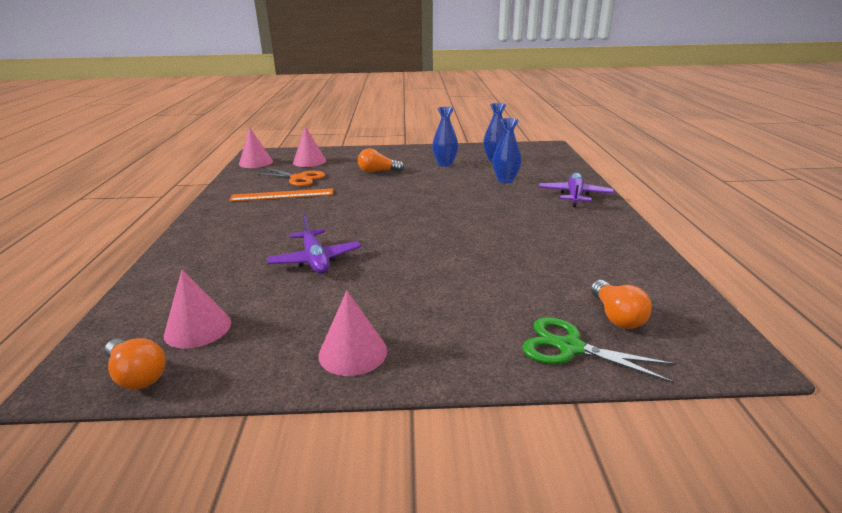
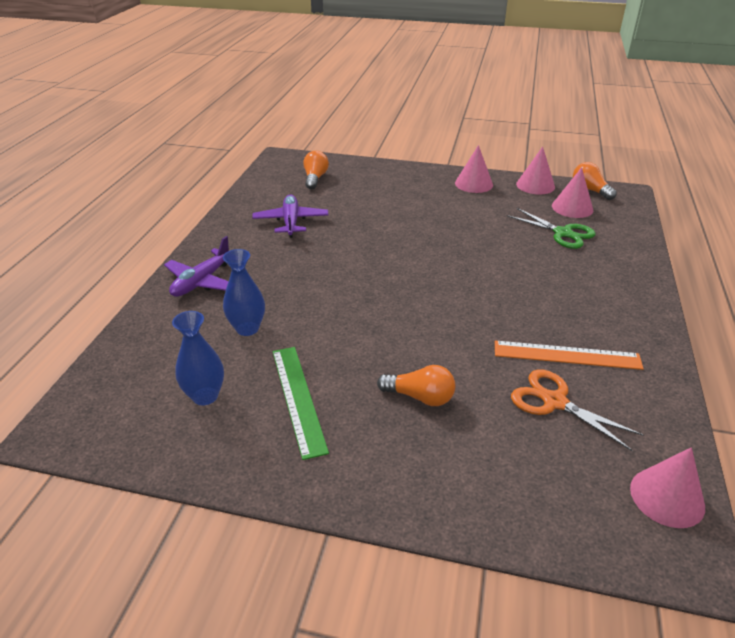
camera: 165 degrees left, 10 degrees up
(309, 161) = (549, 473): pink cone -> pink cone (535, 185)
(315, 260) = (503, 244): purple plane -> purple plane (291, 222)
(445, 164) = (298, 398): blue vase -> green ruler
(570, 347) = (357, 170): green scissors -> green scissors (563, 233)

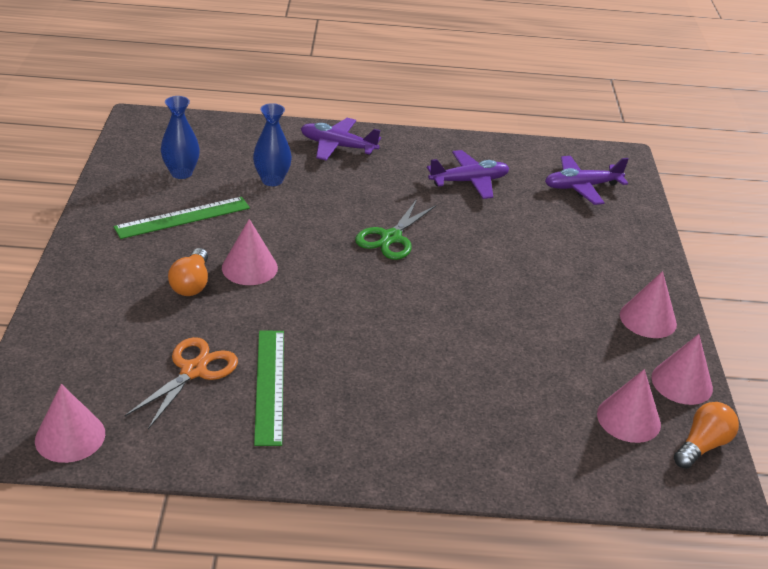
camera: 75 degrees right, 0 degrees up
(315, 178) = (581, 187): orange light bulb -> purple plane
(397, 355) = (249, 267): none -> pink cone
(563, 233) = (544, 402): green scissors -> green scissors (391, 238)
(566, 355) = (269, 385): orange ruler -> green ruler

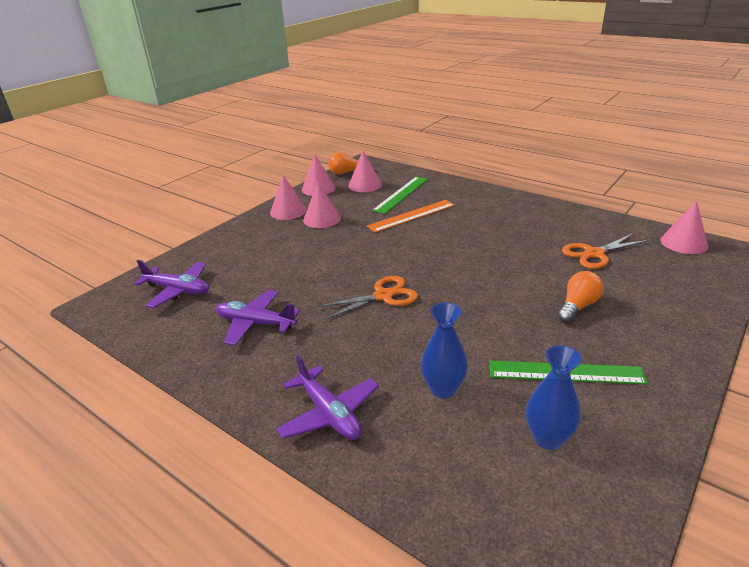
camera: 140 degrees left, 5 degrees down
(249, 267) = (521, 305): pink cone -> pink cone (322, 219)
(269, 385) = (546, 236): green ruler -> green ruler (401, 194)
(391, 238) = (383, 296): green scissors -> orange scissors
(480, 367) = (411, 215): none -> orange ruler

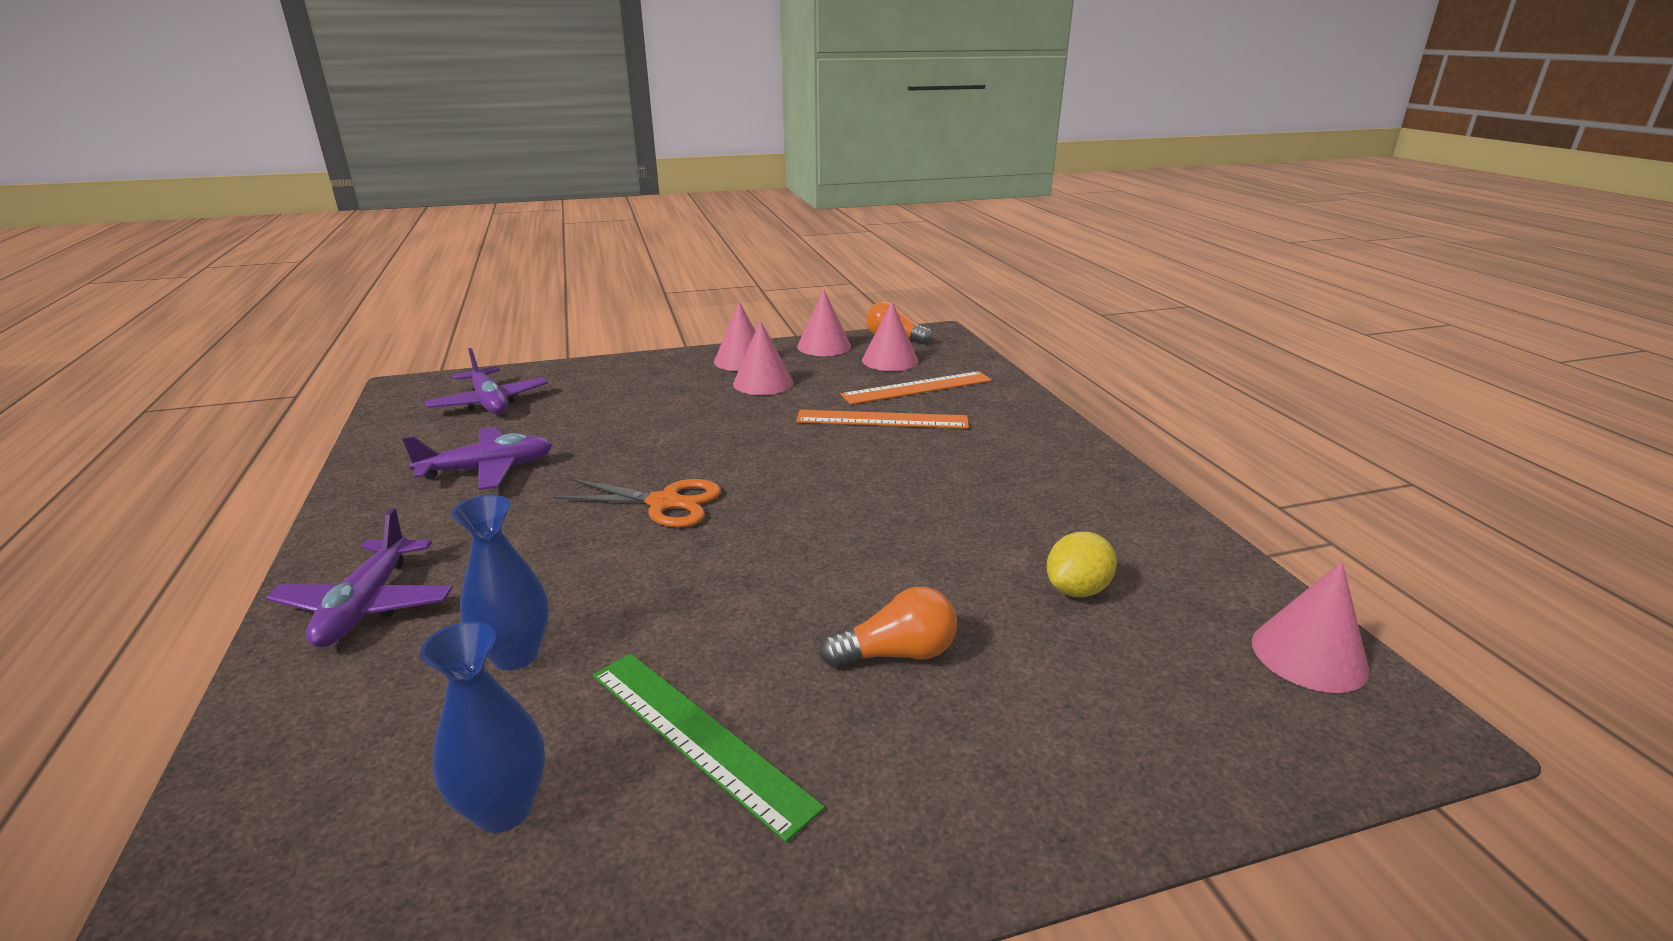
camera: 35 degrees right, 5 degrees down
(256, 324) = (488, 469): purple plane -> purple plane turned 105 degrees clockwise
(401, 194) = (917, 388): green ruler -> orange ruler
(594, 254) = (1077, 590): orange scissors -> yellow lemon

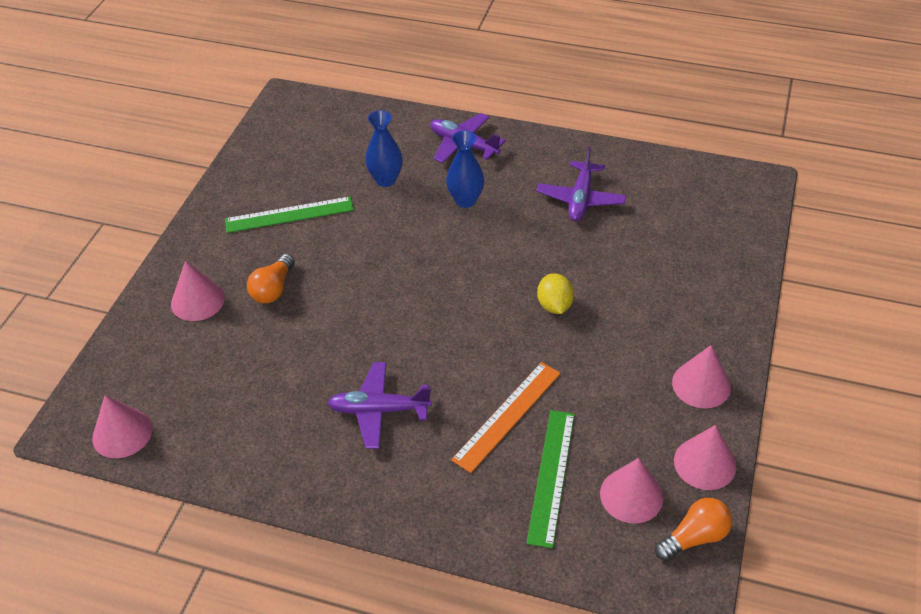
camera: 125 degrees right, 20 degrees up
(489, 402) = (698, 216): purple plane -> purple plane (379, 410)
(504, 809) = (304, 164): blue vase -> blue vase (465, 200)
(664, 503) = (476, 258): orange scissors -> none
(763, 383) = (635, 376): pink cone -> pink cone (197, 300)
(917, 388) = (551, 476): orange ruler -> green ruler
(1077, 590) = (244, 382): yellow lemon -> yellow lemon (554, 305)

